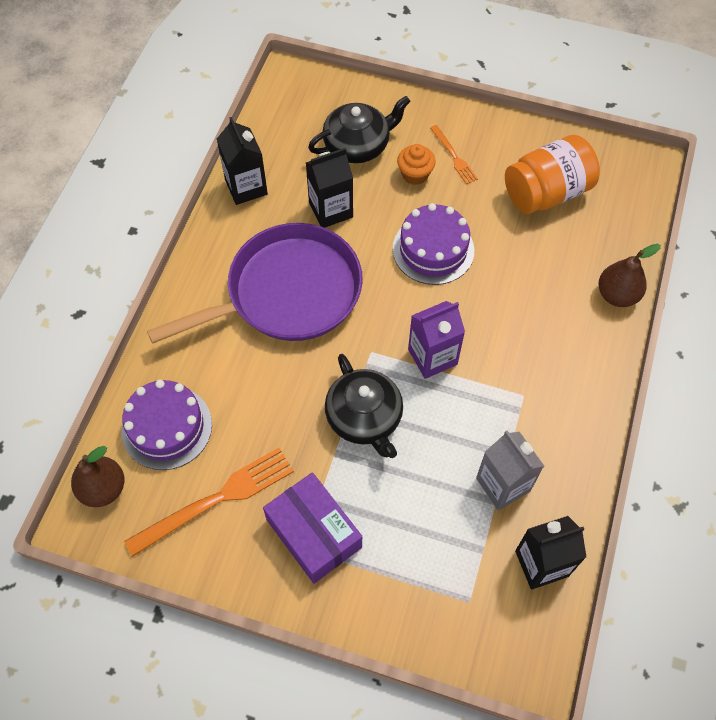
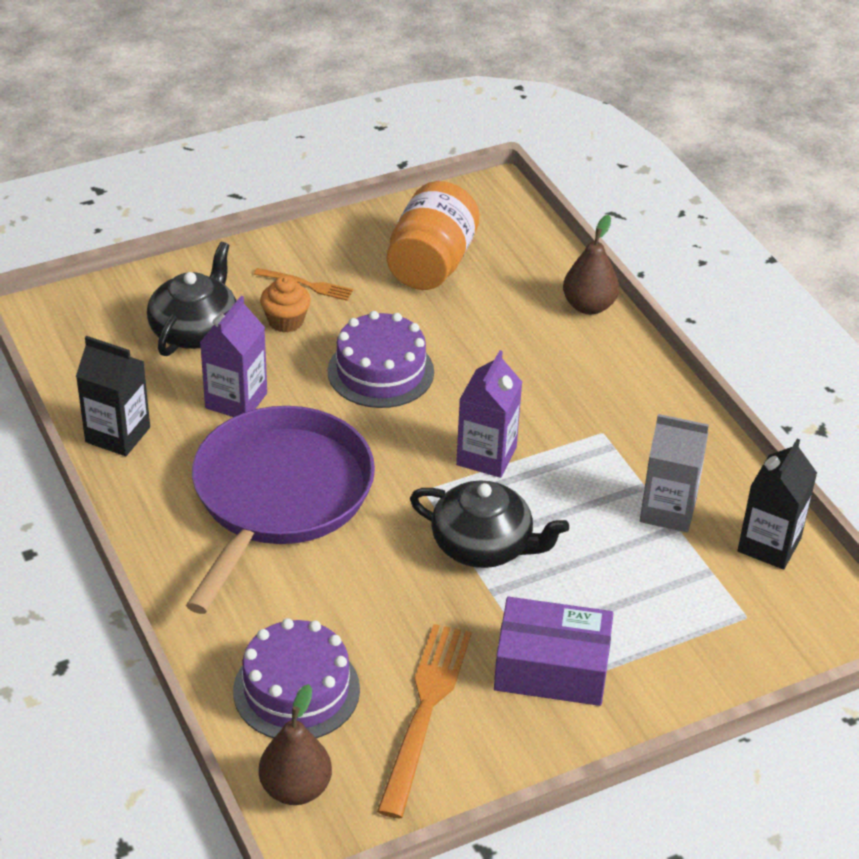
camera: 45 degrees left, 20 degrees down
(331, 210) = (236, 400): black carton -> purple carton

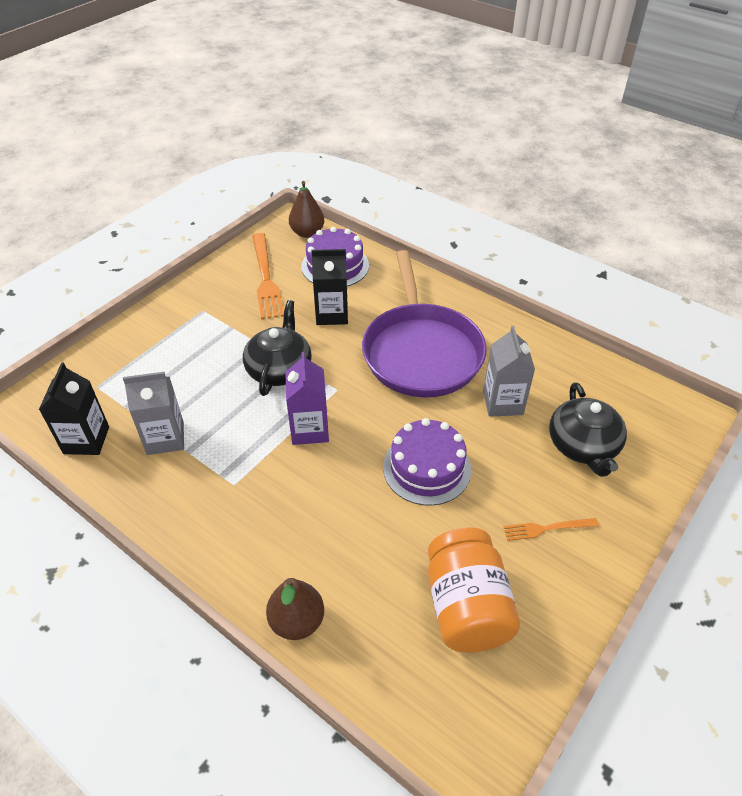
camera: 155 degrees right, 5 degrees up
(118, 435) = (548, 351): black carton -> black carton (332, 314)
(236, 400) = (502, 402): purple carton -> grey carton
(286, 321) = (530, 483): orange cupcake -> none
(483, 545) = (279, 369): black teapot -> black teapot turned 105 degrees clockwise
(551, 668) = (208, 318): purple box -> none

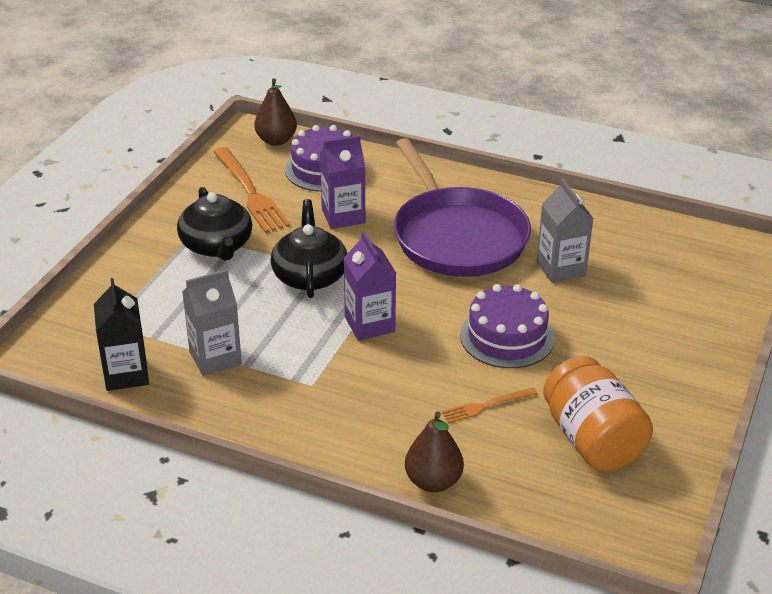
camera: 15 degrees left, 10 degrees down
(332, 314) = (343, 216): black carton -> purple carton
(547, 528) = (644, 365): orange fork -> orange fork (486, 406)
(583, 446) = (654, 292): black teapot -> black teapot (217, 246)

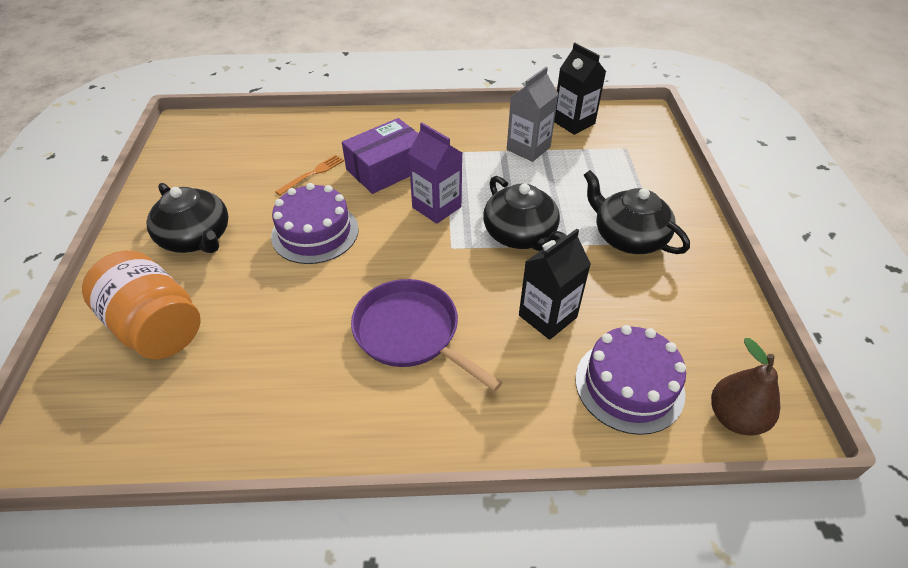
camera: 155 degrees right, 10 degrees up
(250, 192) = (669, 313): orange fork -> none
(343, 216) = (547, 316): purple carton -> black carton
(395, 385) = (387, 169): none -> purple box
(433, 481) = (330, 122): brown pear -> none
(457, 237) = (410, 332): purple pan -> purple pan, size x0.66
(561, 269) = (282, 328): grey carton -> none
(592, 440) = (226, 174): orange jar -> orange jar (156, 327)
(632, 368) = (196, 238): none -> black teapot

